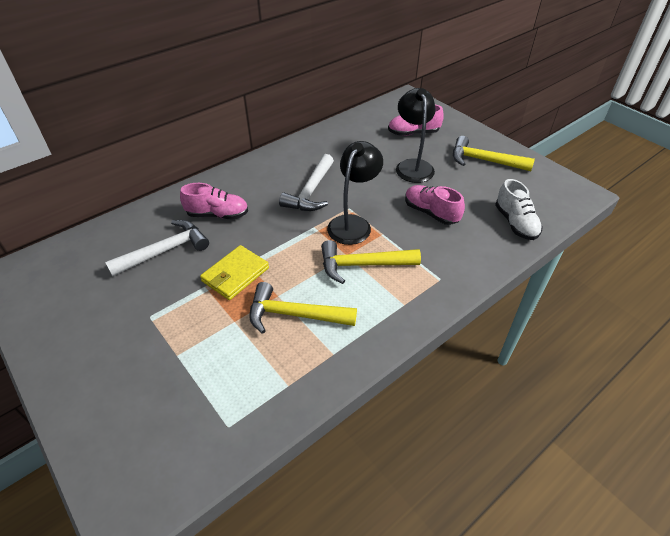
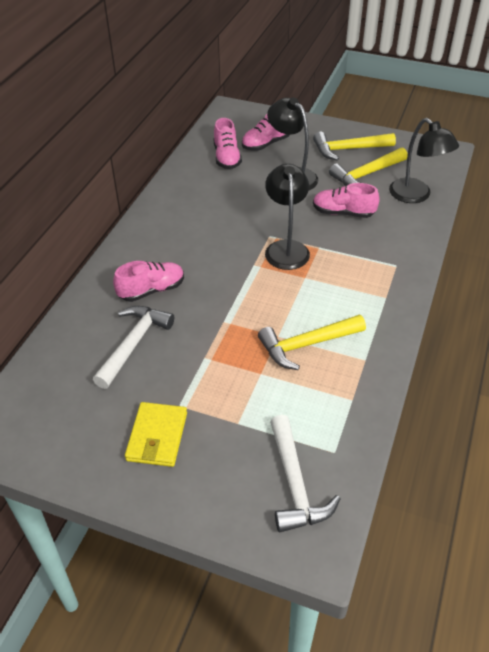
camera: 30 degrees left, 0 degrees up
(235, 274) = (223, 335): yellow wallet -> yellow wallet (157, 436)
(310, 191) = (221, 234): white hammer -> white hammer (294, 484)
(362, 265) = (325, 280): yellow hammer -> yellow hammer (366, 174)
(371, 133) = (227, 158): none -> pink shoe
(515, 223) = (416, 196): white shoe -> black lamp

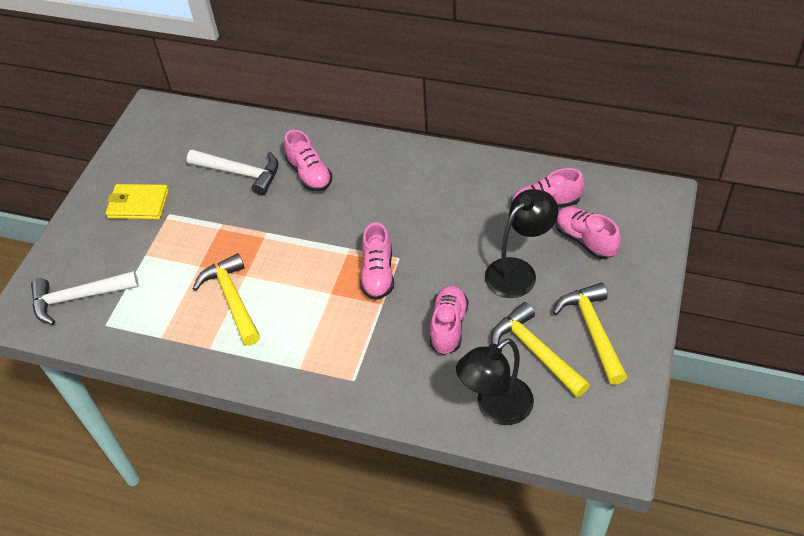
camera: 90 degrees right, 5 degrees up
(286, 248) = (378, 274): black lamp -> pink shoe

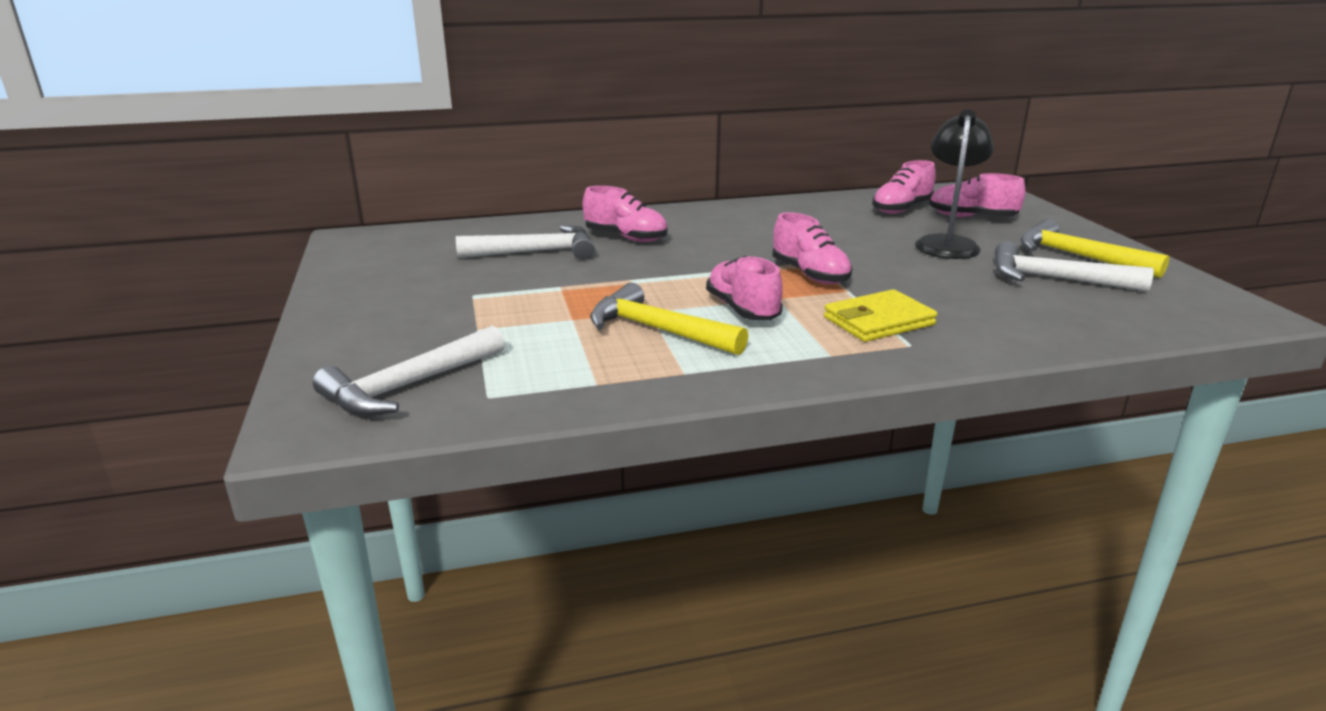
camera: 35 degrees left, 25 degrees down
(138, 204) = (415, 297): yellow wallet -> yellow wallet (878, 321)
(448, 326) = (944, 286): pink shoe -> pink shoe (742, 310)
(495, 408) = (1091, 320): black lamp -> none
(535, 351) = (1054, 279): yellow hammer -> white hammer

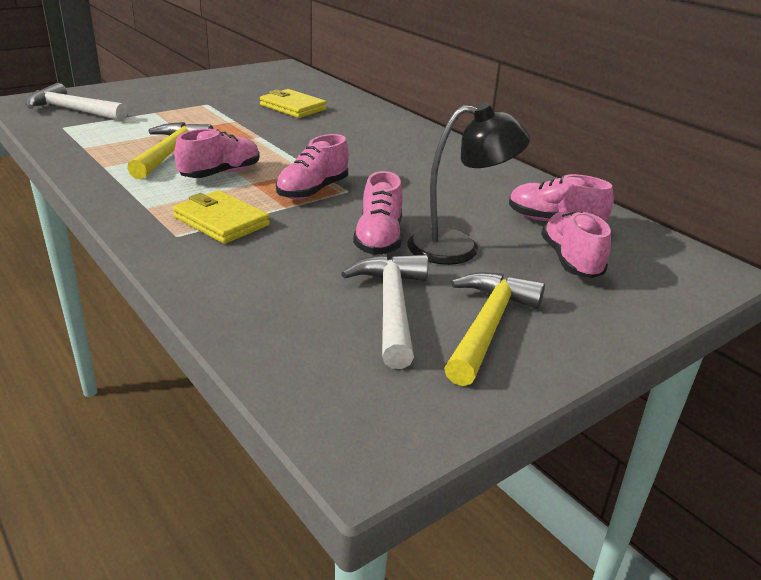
camera: 65 degrees right, 5 degrees up
(536, 252) = (293, 107): white hammer -> yellow wallet
(626, 238) = (346, 126): pink shoe -> pink shoe (379, 239)

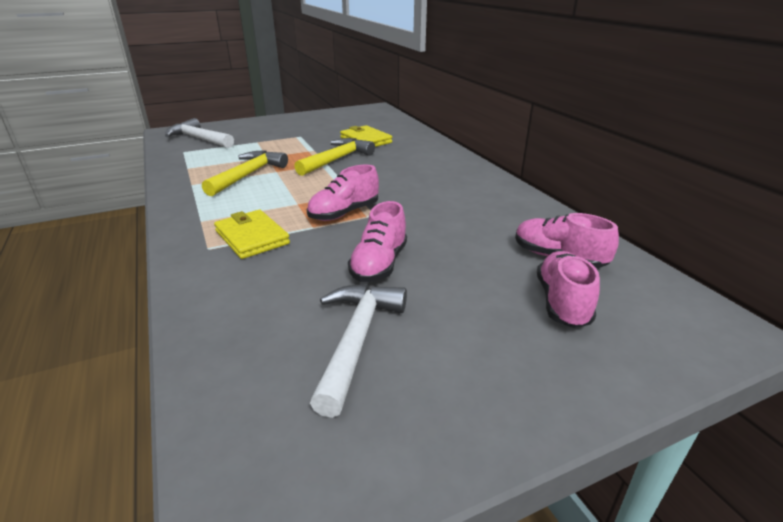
camera: 15 degrees right, 0 degrees up
(220, 173) = (276, 194): pink shoe -> none
(458, 247) = (451, 278): black lamp -> none
(488, 326) = (445, 374): yellow hammer -> yellow hammer (337, 159)

